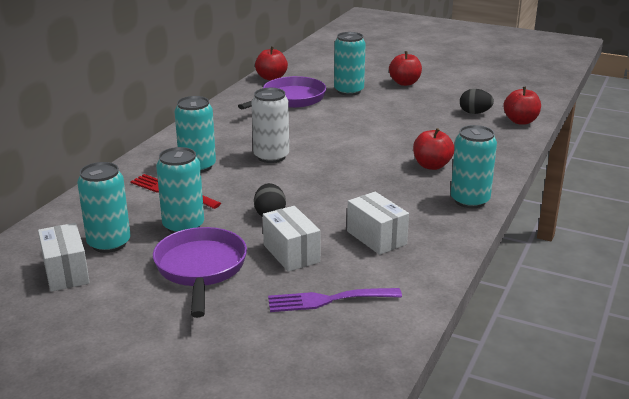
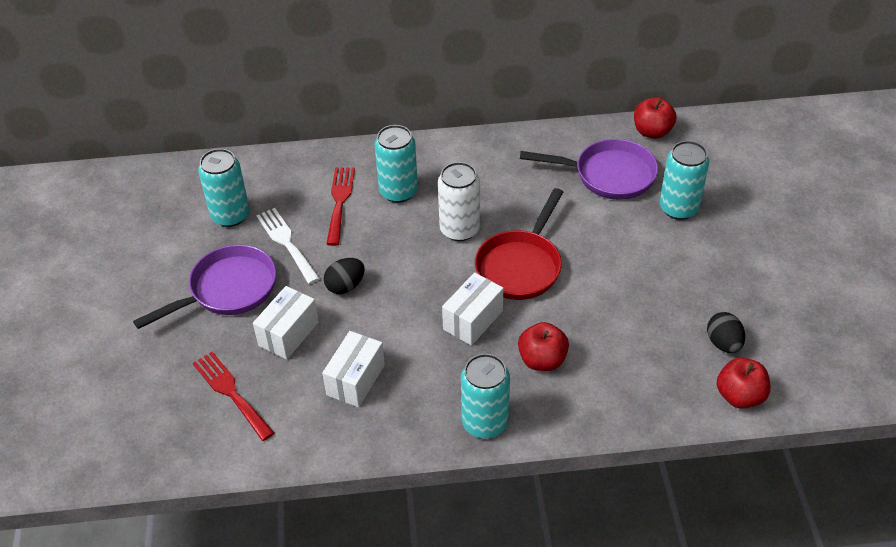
camera: 60 degrees right, 20 degrees up
(66, 272) = (176, 217): white box -> white box (473, 320)
(183, 226) = (286, 242): turquoise can -> white fork
(327, 300) = (231, 392): purple fork -> red fork
(336, 147) = (521, 266): none -> red pan
(405, 83) = (753, 244): red apple -> none

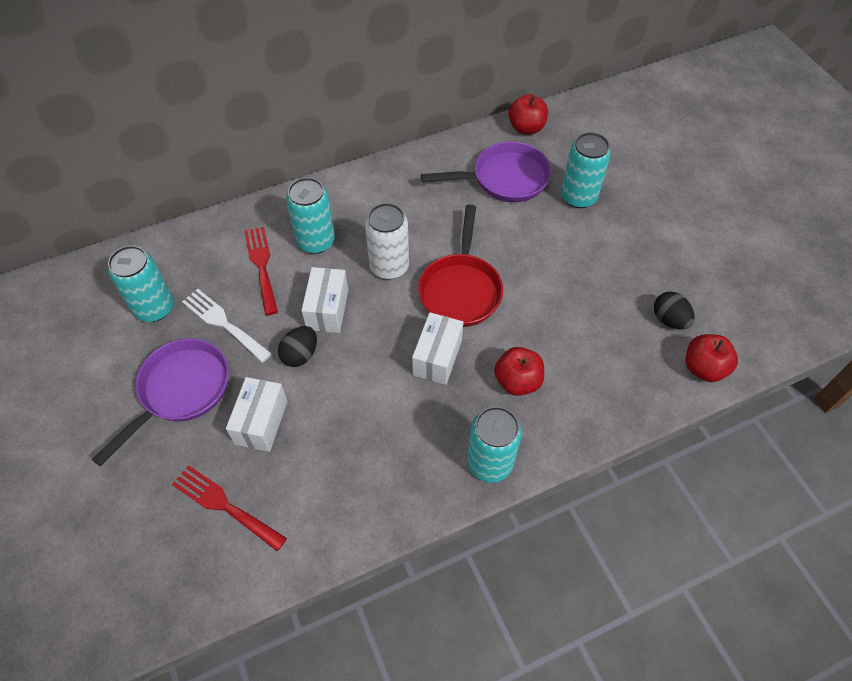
camera: 20 degrees left, 10 degrees up
(355, 380) = (347, 454): white box -> white box (327, 309)

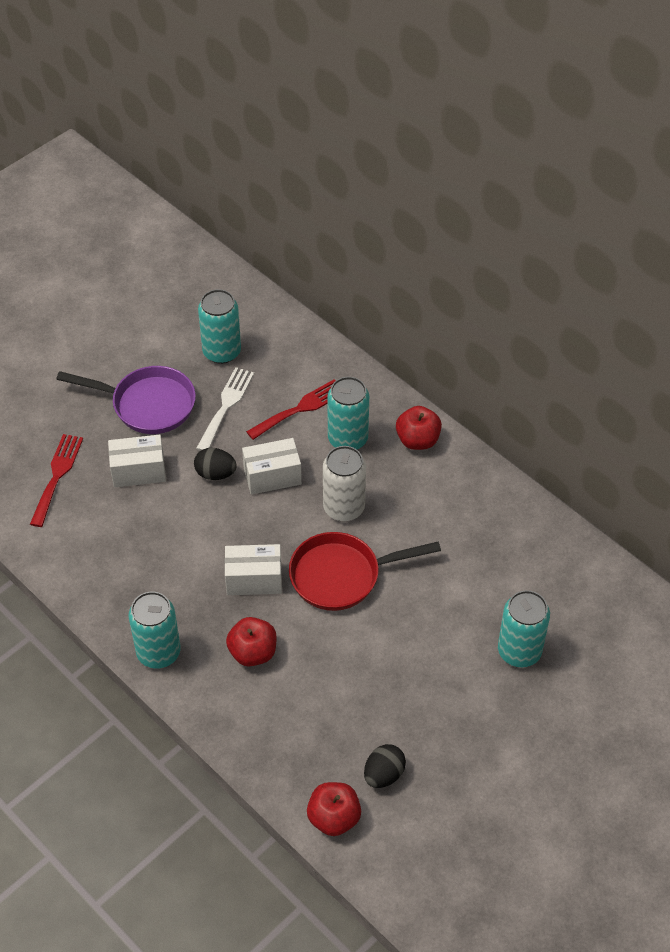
camera: 70 degrees right, 5 degrees down
(504, 179) = (511, 573): purple pan -> none
(526, 128) = (602, 574): red apple -> red apple (417, 440)

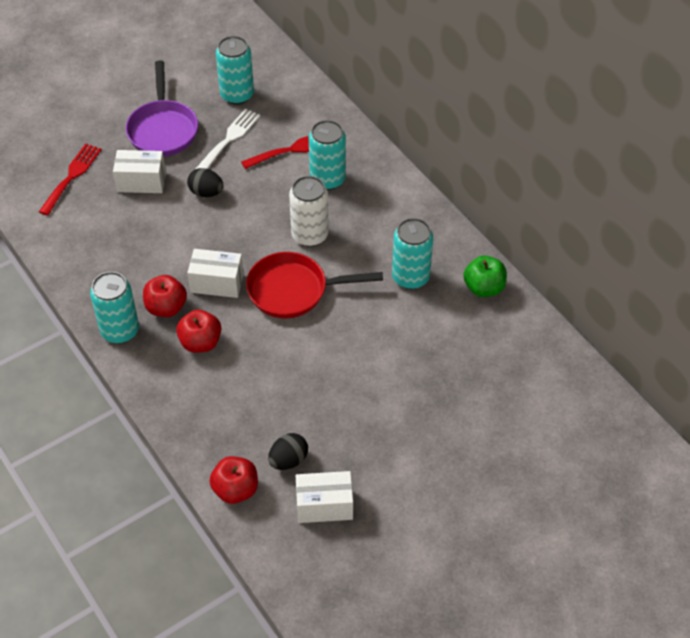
camera: 10 degrees right, 0 degrees up
(147, 404) = (163, 129): purple pan -> purple pan turned 60 degrees clockwise
(272, 476) = (254, 201): white box -> white box (324, 505)
(417, 440) = (388, 188): red apple -> red apple (166, 307)
(519, 651) = (434, 375): turquoise can -> turquoise can (410, 277)
(549, 542) = (484, 288): none -> green apple

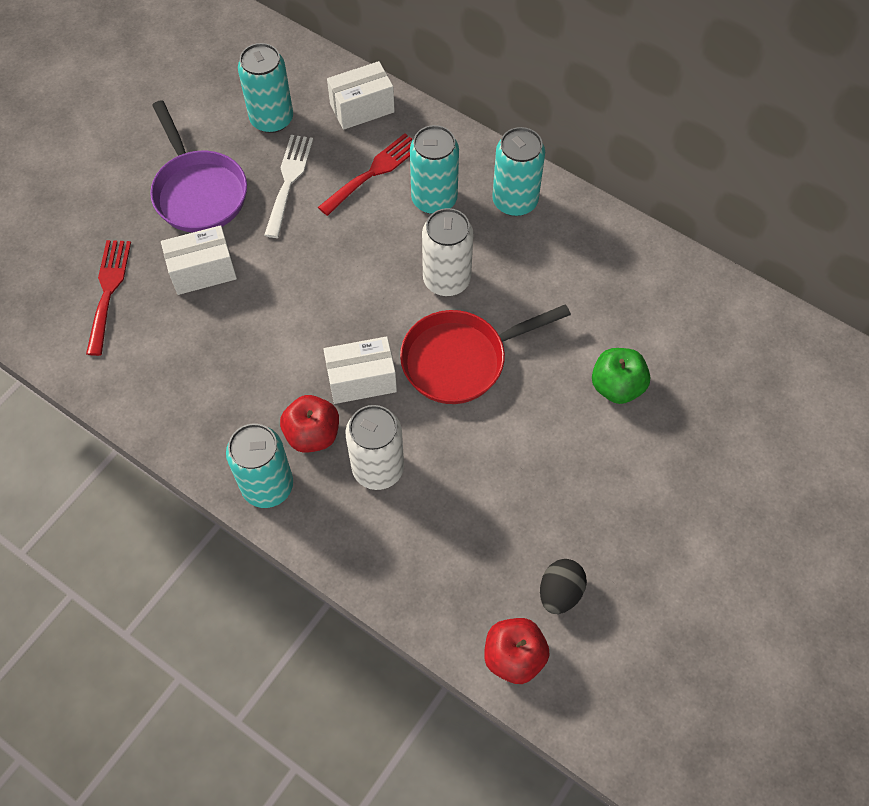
camera: 20 degrees left, 10 degrees up
(200, 342) = (378, 468): red apple -> white can
(206, 192) = (292, 261): black egg -> none
(324, 505) = (631, 638): white box -> white box (362, 108)
(410, 277) = (592, 298): turquoise can -> turquoise can (515, 201)
(484, 288) = (683, 285): green apple -> green apple (617, 386)

